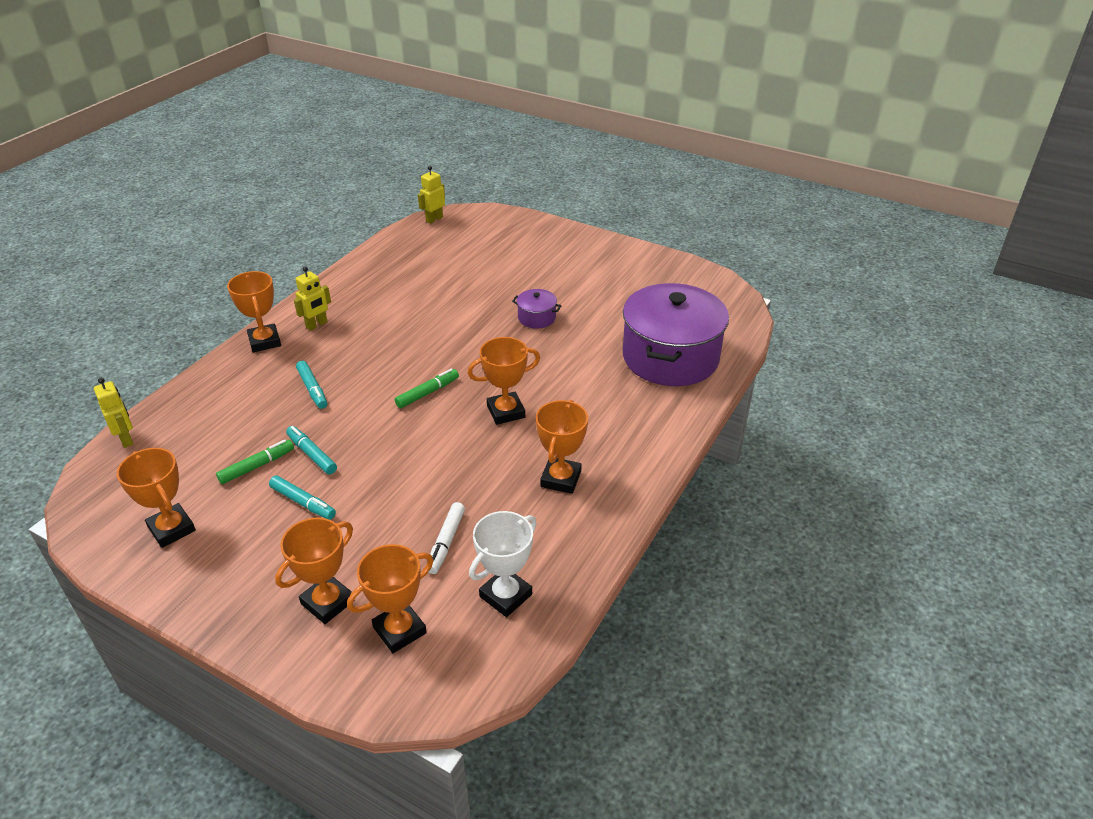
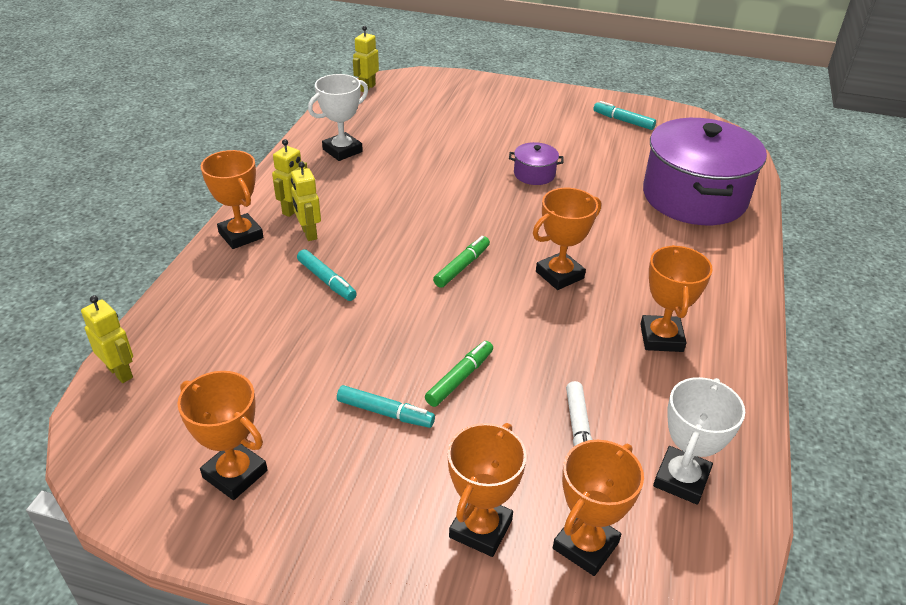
camera: 15 degrees left, 0 degrees up
(257, 466) = (306, 379): green marker -> green marker (460, 378)
(312, 454) = (365, 354): turquoise marker -> turquoise marker (623, 121)
(318, 347) = (309, 233): none -> yellow robot
(383, 276) = (342, 150): none -> white trophy

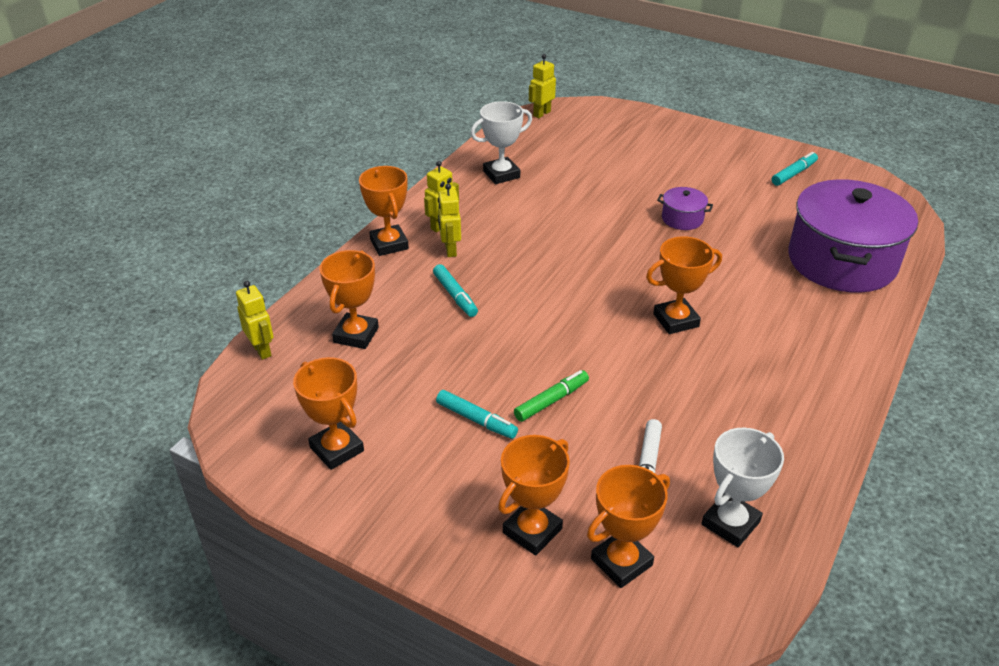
camera: 15 degrees right, 0 degrees up
(462, 267) = (583, 300): green marker -> none
(623, 121) = (793, 174): turquoise marker -> turquoise marker turned 90 degrees clockwise
(661, 338) = (757, 394): orange trophy -> orange trophy (356, 335)

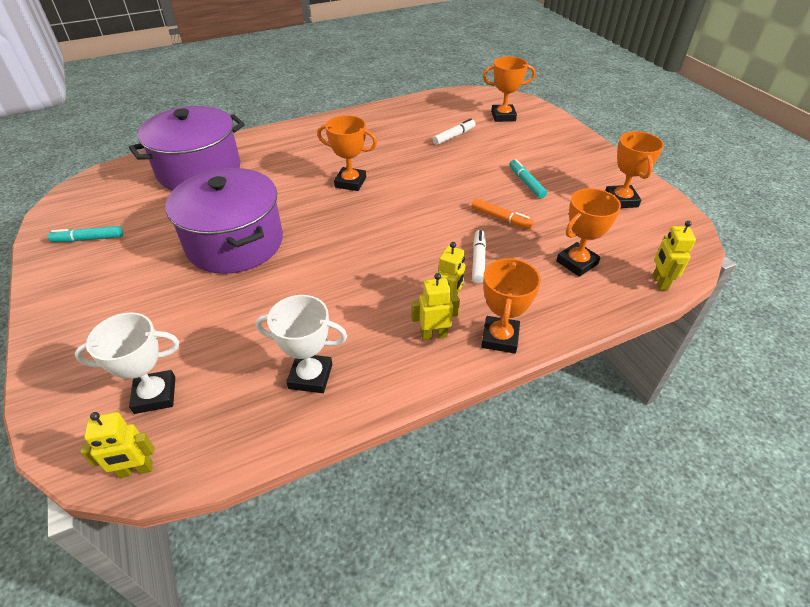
camera: 145 degrees left, 5 degrees up
(455, 296) = (478, 260): turquoise marker -> white marker
(468, 351) = (501, 218): none -> orange marker
(532, 531) = (534, 136): orange trophy -> none
(551, 401) = (474, 175): green marker -> none
(682, 219) = (235, 243): purple pot -> purple pot, size x2.41
(730, 523) = (443, 110): white trophy -> white trophy (155, 395)

